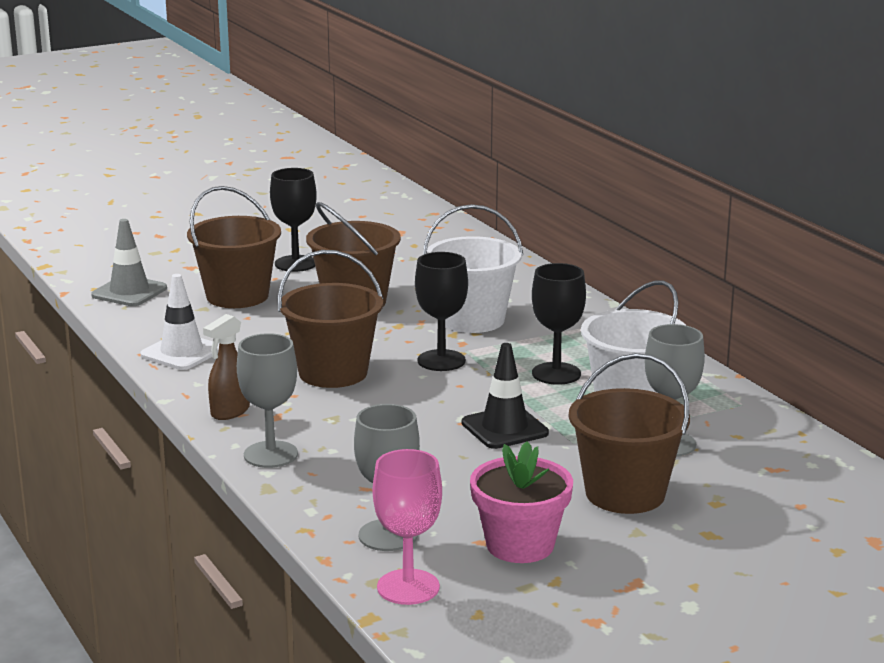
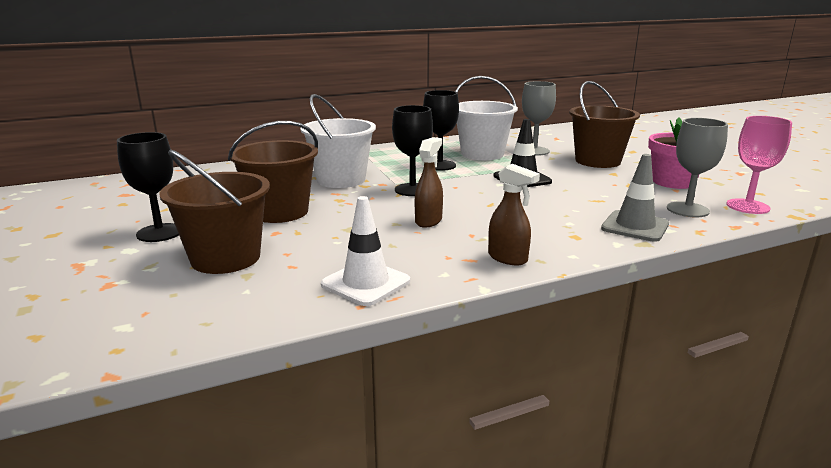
camera: 85 degrees left, 0 degrees up
(129, 292) = (156, 321): grey traffic cone -> grey traffic cone (635, 226)
(270, 454) = (586, 242): grey goblet -> none
(333, 373) = (428, 221): brown bucket -> brown spray bottle

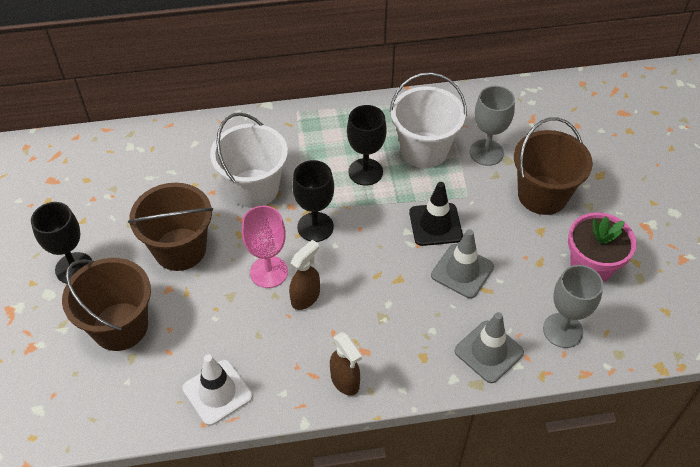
camera: 15 degrees right, 30 degrees up
(567, 194) = (462, 271): none -> grey traffic cone
(747, 206) = (629, 337): pink goblet -> pink goblet (269, 272)

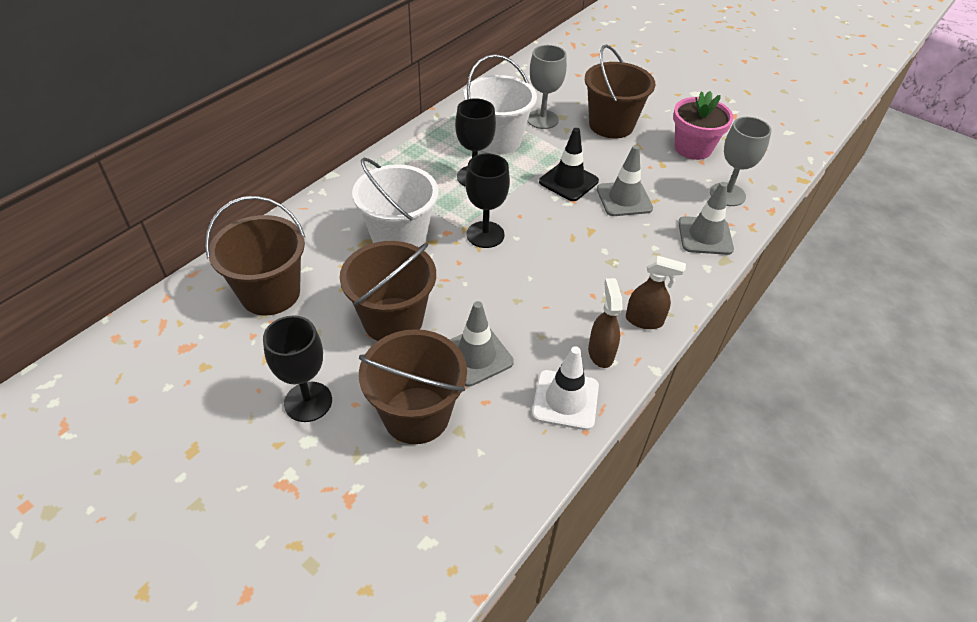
camera: 45 degrees left, 5 degrees down
(132, 175) = (270, 293): none -> brown bucket
(200, 315) = (476, 356): none -> grey traffic cone
(269, 272) = (490, 287): pink goblet -> none
(305, 297) = (542, 286): brown spray bottle -> brown spray bottle (601, 353)

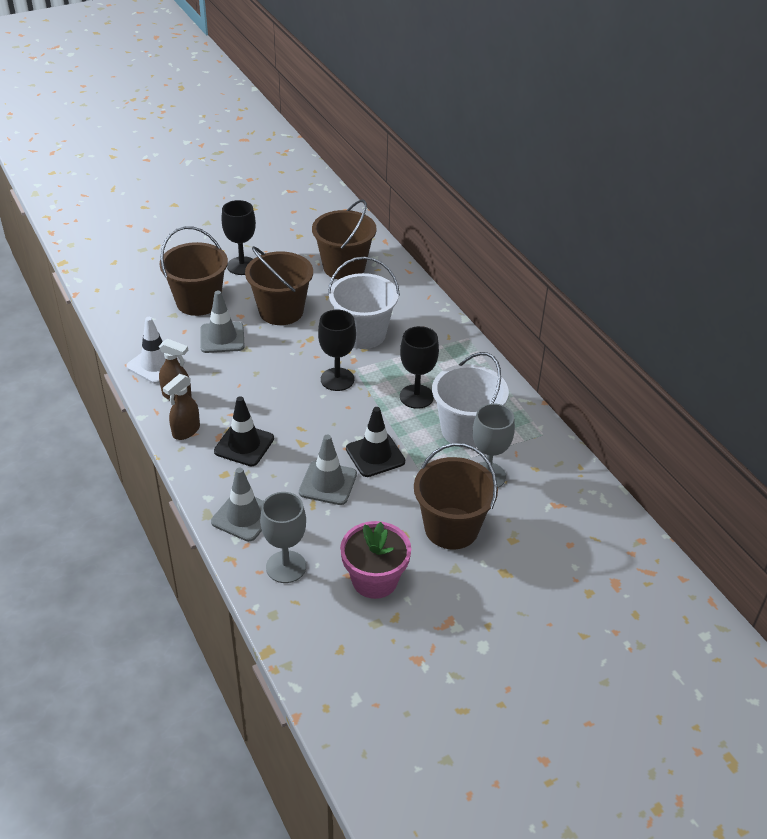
camera: 115 degrees right, 5 degrees down
(626, 268) = (244, 445): none -> black traffic cone

